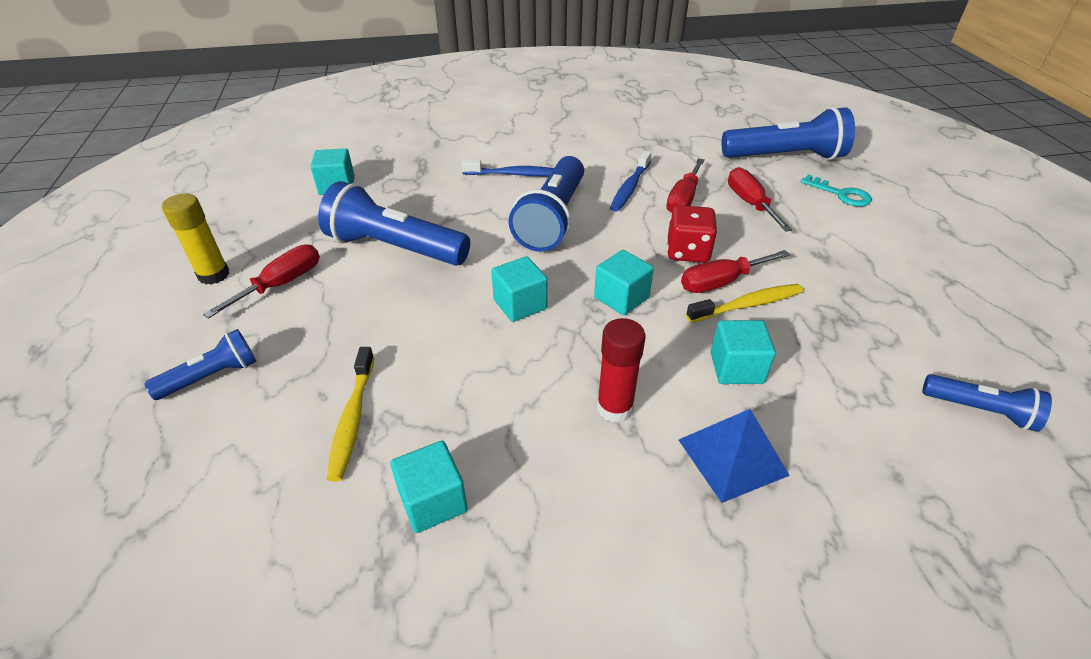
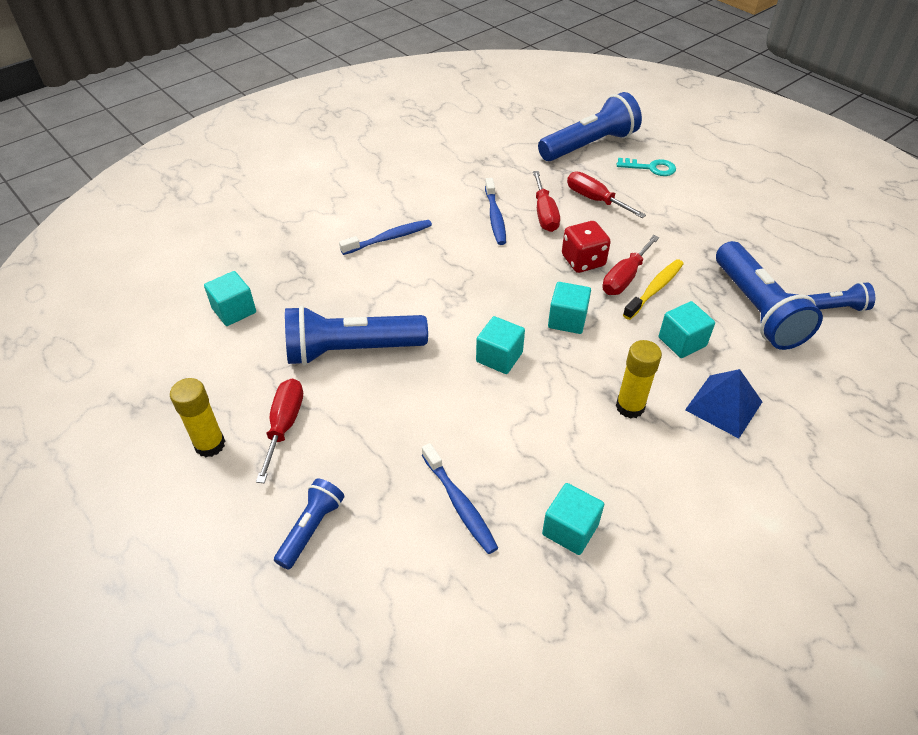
camera: 30 degrees left, 5 degrees up
(352, 419) = (460, 504): yellow toothbrush -> blue toothbrush
(553, 219) = (459, 271): blue flashlight -> blue flashlight (757, 309)
(614, 408) = (630, 407): red glue stick -> yellow glue stick

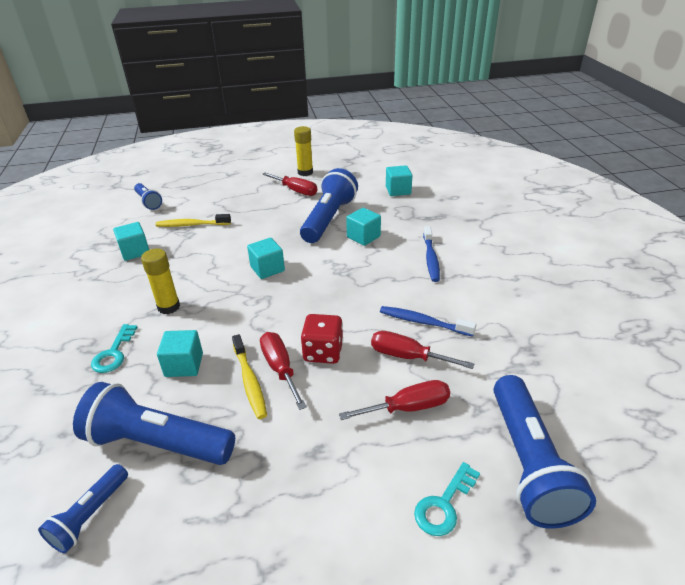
camera: 120 degrees right, 10 degrees down
(311, 528) = (230, 187): blue flashlight -> blue flashlight (148, 202)
(460, 504) = (191, 225): blue toothbrush -> yellow toothbrush
(567, 320) = (268, 312): turquoise cube -> turquoise cube (363, 237)
(724, 405) = (114, 353): blue pyramid -> turquoise key

